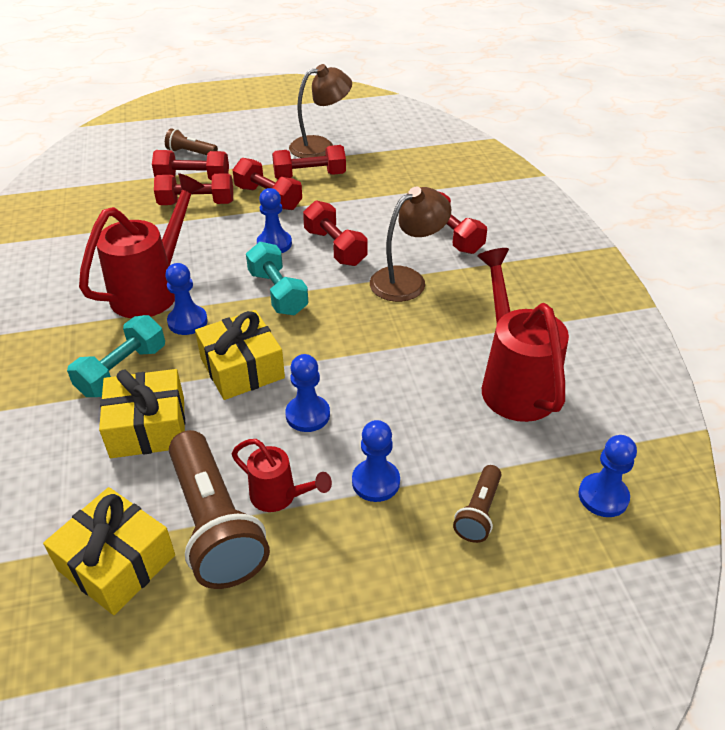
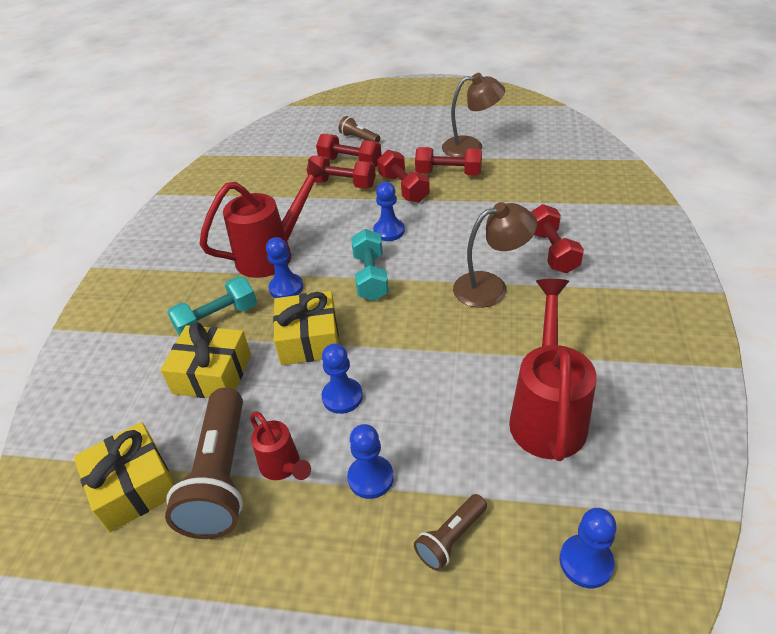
camera: 25 degrees right, 0 degrees up
(335, 247) = (440, 244): red dumbbell -> none

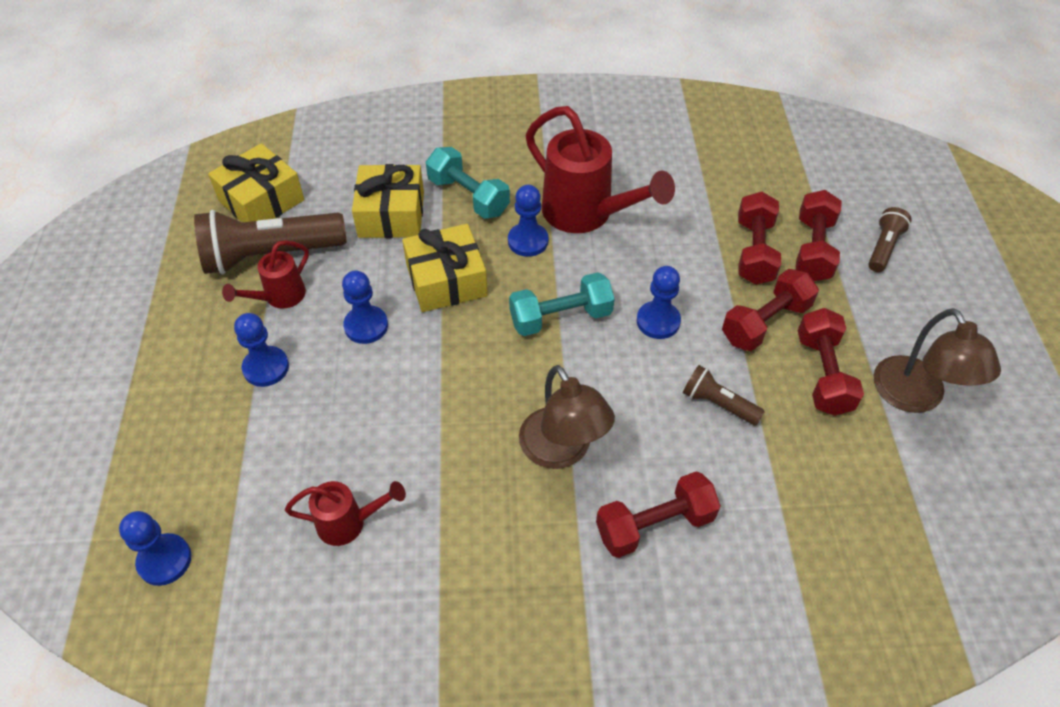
camera: 75 degrees right, 10 degrees up
(451, 538) = (198, 442): brown flashlight -> brown flashlight (718, 404)
(547, 413) = (349, 523): red watering can -> red watering can, size x0.53

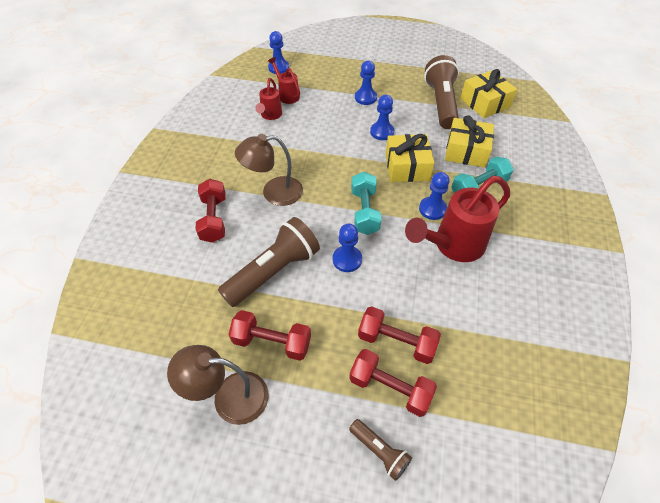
camera: 105 degrees right, 0 degrees up
(279, 298) = (410, 104): red watering can -> red watering can (287, 95)
(718, 404) = (273, 272): brown flashlight -> brown flashlight, size x2.00
(765, 323) = (326, 323): red dumbbell -> none

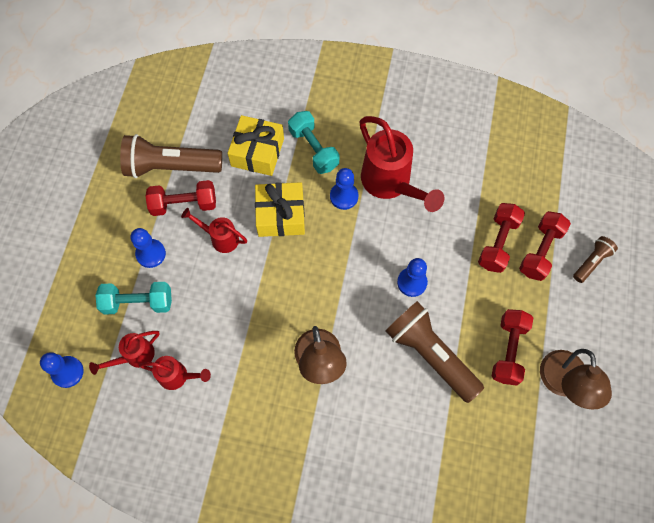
camera: 90 degrees left, 15 degrees up
(214, 219) = (361, 428): red dumbbell -> red dumbbell (184, 204)
(364, 211) = (348, 263): turquoise dumbbell -> turquoise dumbbell (138, 302)
(382, 132) = (220, 238): blue pawn -> red watering can
(485, 103) = (174, 119): yellow gift -> none

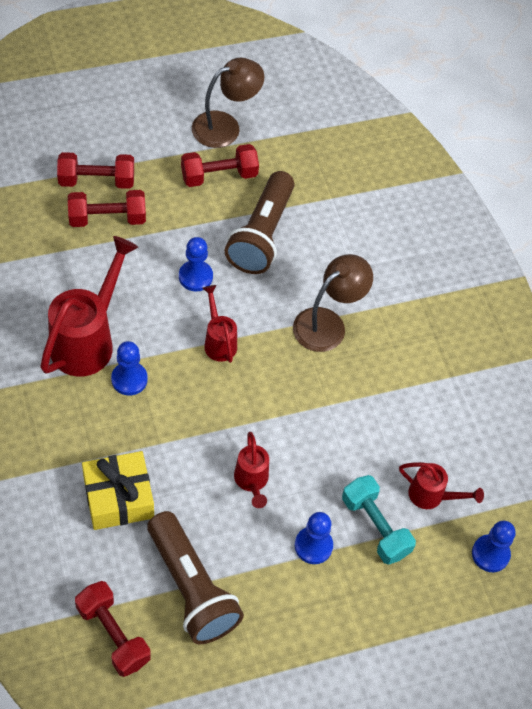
camera: 125 degrees left, 10 degrees down
(178, 376) = (424, 443): red watering can -> red watering can (218, 341)
(184, 204) = (232, 544): red dumbbell -> red dumbbell (113, 634)
(280, 215) = (188, 433): yellow gift -> none
(313, 149) = (82, 438): turquoise dumbbell -> none
(591, 262) = (85, 137): brown flashlight -> none

